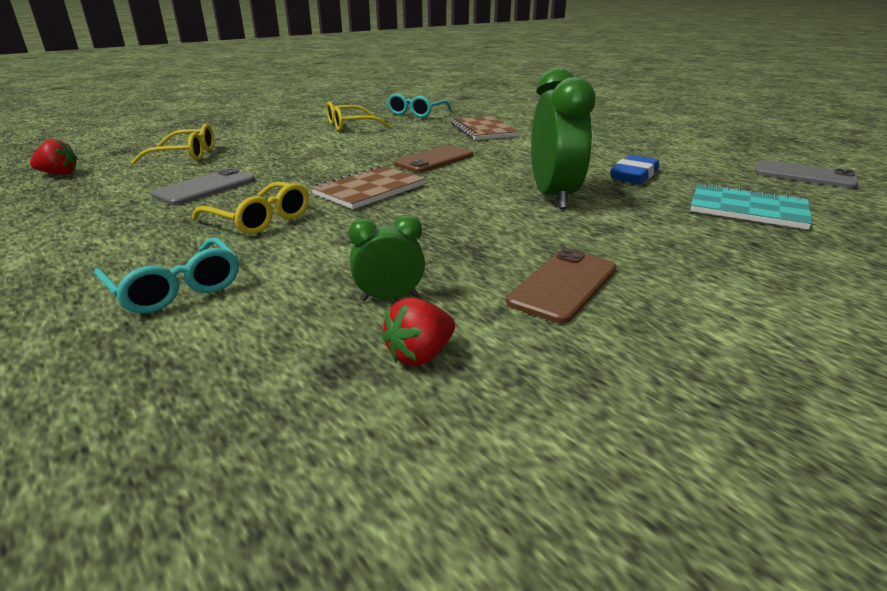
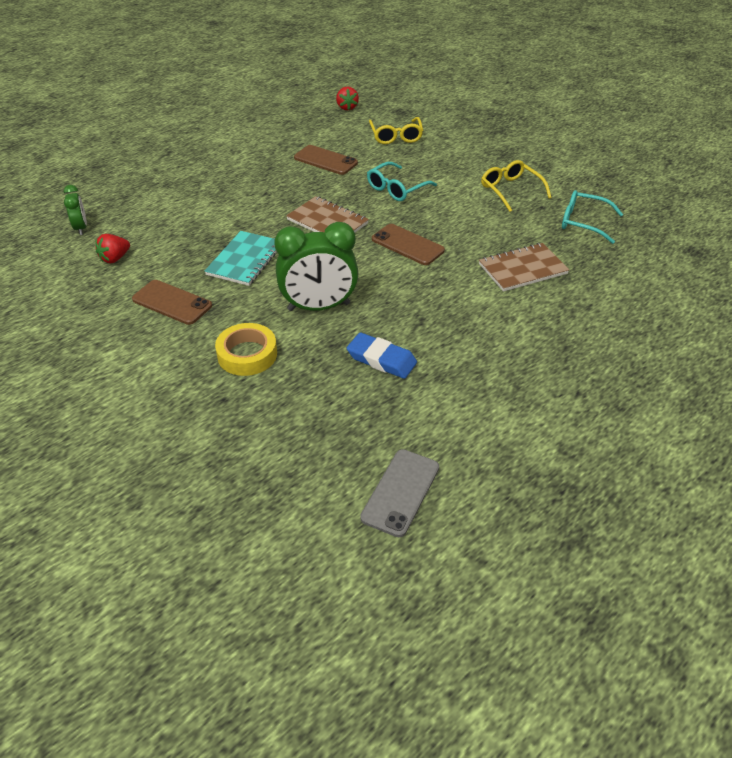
camera: 85 degrees right, 15 degrees up
(175, 288) = (186, 186): turquoise glasses -> turquoise glasses (397, 188)
(205, 188) = (325, 160): grey phone -> brown phone
(259, 219) = (271, 190): yellow glasses -> none
(389, 298) = (167, 245): green clock -> green clock (81, 228)
(420, 355) = (115, 258): red strawberry -> red strawberry turned 90 degrees counterclockwise
(662, 231) = (247, 354): none -> yellow tape
(747, 209) = (293, 415): turquoise notebook -> turquoise notebook (245, 260)

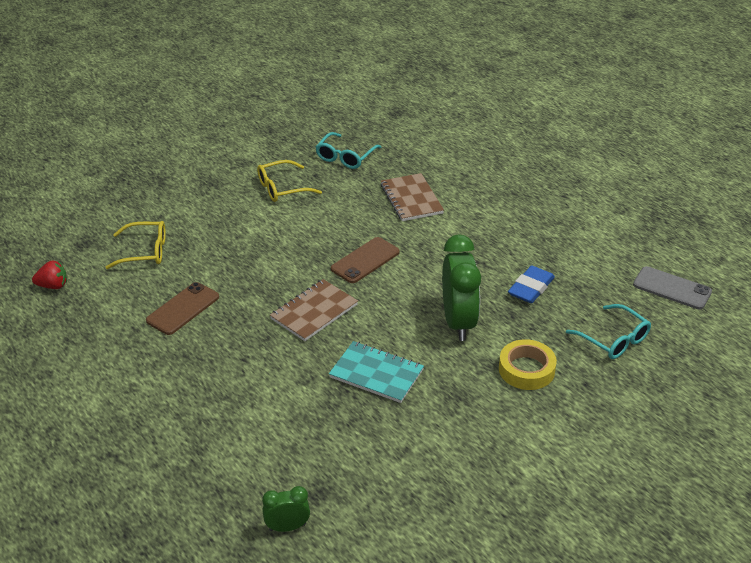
camera: 85 degrees left, 5 degrees down
(115, 258) = (360, 484): red strawberry -> none
(172, 302) = (446, 428): brown phone -> none
(397, 188) = (260, 259): turquoise glasses -> turquoise glasses (613, 339)

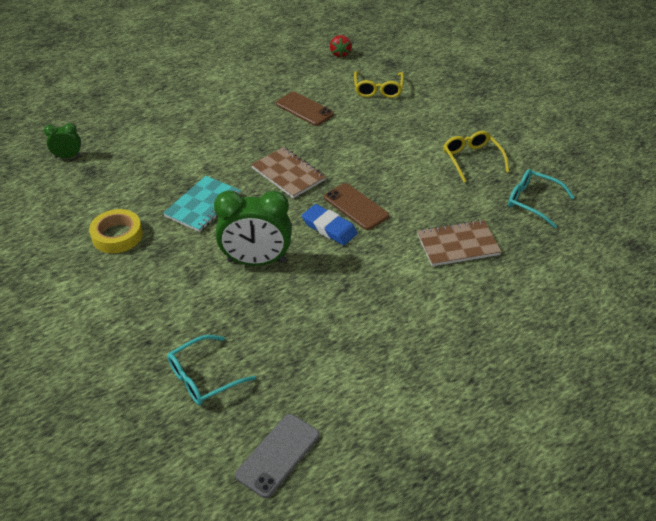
camera: 95 degrees right, 5 degrees up
(287, 527) = (68, 156): green clock -> green clock turned 90 degrees counterclockwise
(526, 369) = (180, 301): yellow tape -> yellow tape (117, 235)
(531, 288) = (298, 321): blue eraser -> blue eraser (329, 228)

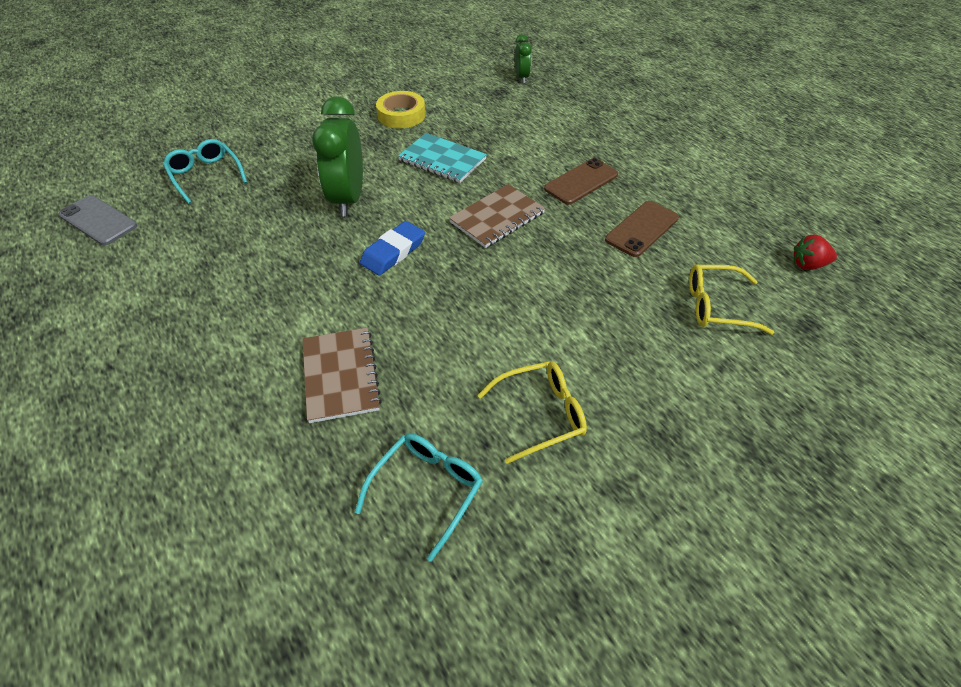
camera: 90 degrees right, 5 degrees up
(356, 206) = (431, 275): brown phone -> brown phone (581, 182)

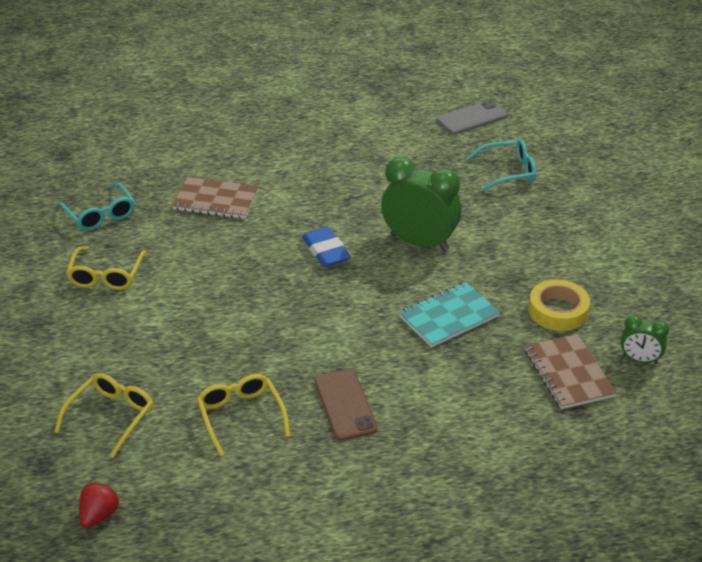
camera: 115 degrees right, 10 degrees down
(497, 218) = (328, 324): brown notebook -> brown notebook (568, 373)
(521, 78) = (607, 444): green clock -> green clock (639, 360)
(642, 229) = (241, 416): brown phone -> yellow glasses

